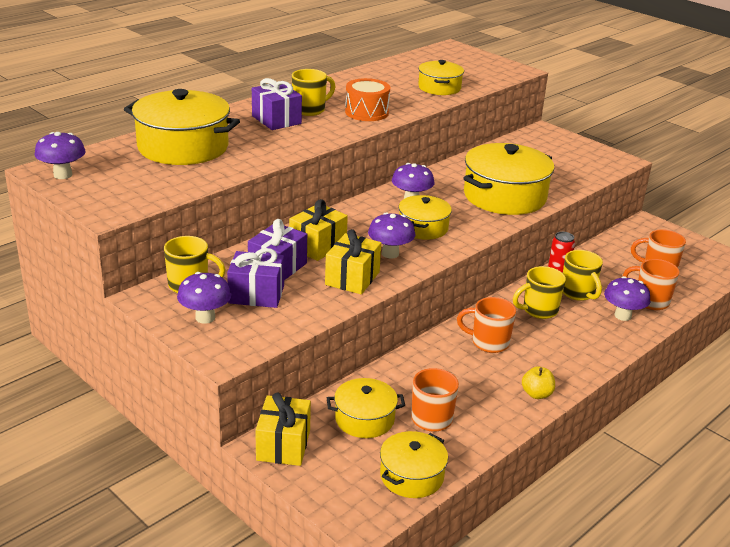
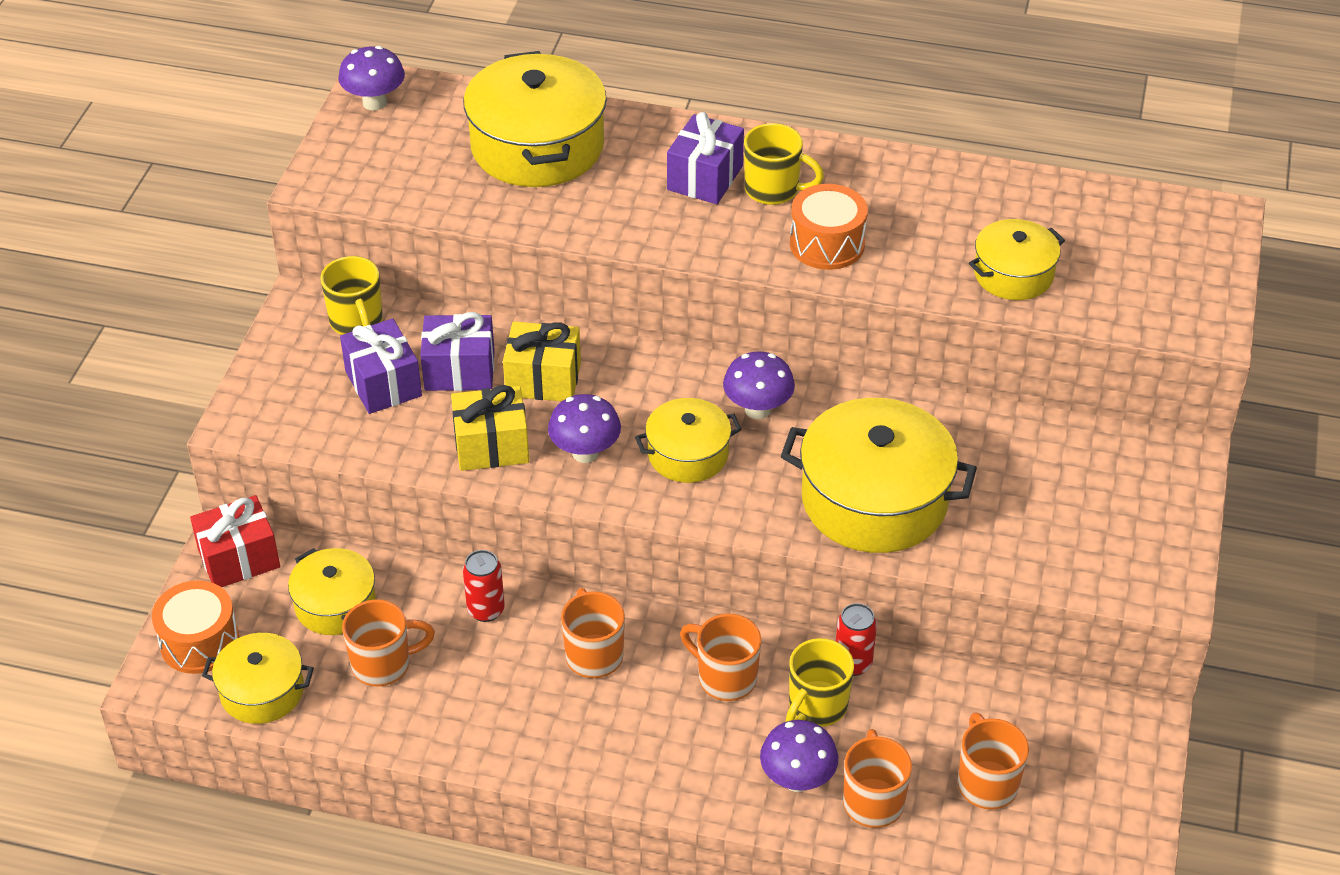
camera: 60 degrees right, 15 degrees up
(205, 317) = (301, 369): purple mushroom -> none
(283, 445) = (239, 558): yellow gift -> red gift
(342, 489) = (199, 642): none -> orange drum
(422, 365) = (486, 610): none -> red can
(536, 394) = (513, 748): yellow apple -> none
(539, 310) = (725, 678): yellow mug -> orange mug

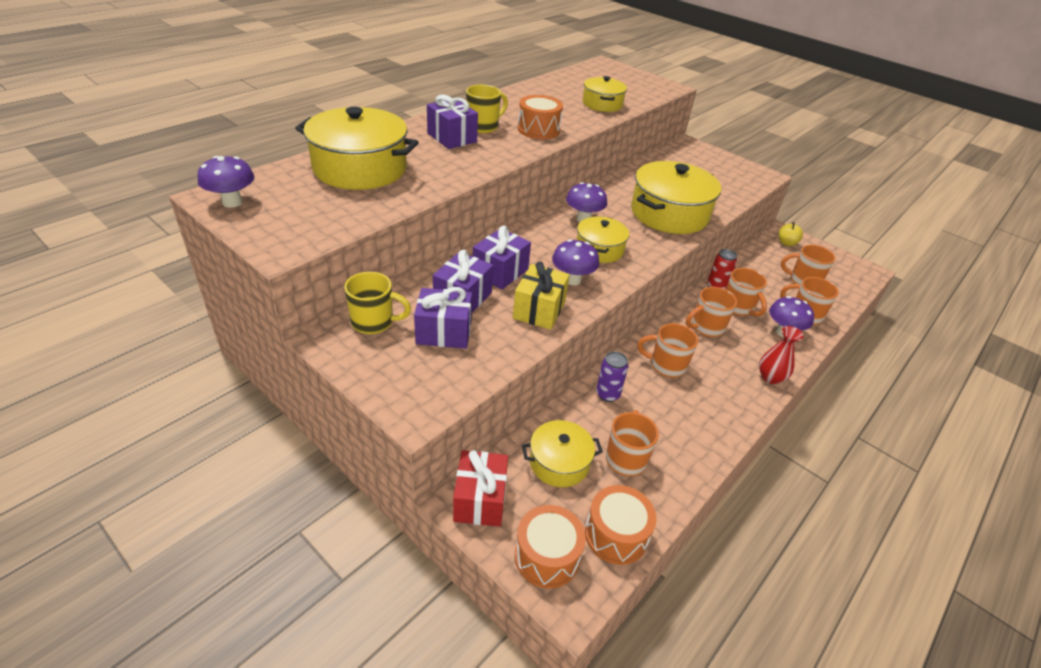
camera: 65 degrees left, 5 degrees down
(262, 691) = (616, 535): yellow pot -> orange drum
(486, 610) = (607, 394): red can -> purple can
(543, 379) = (500, 272): yellow gift -> purple gift
(662, 784) = (770, 377): none -> red vase
(816, 707) = (738, 308): yellow mug -> orange mug
(1106, 735) = (786, 243): none -> yellow apple

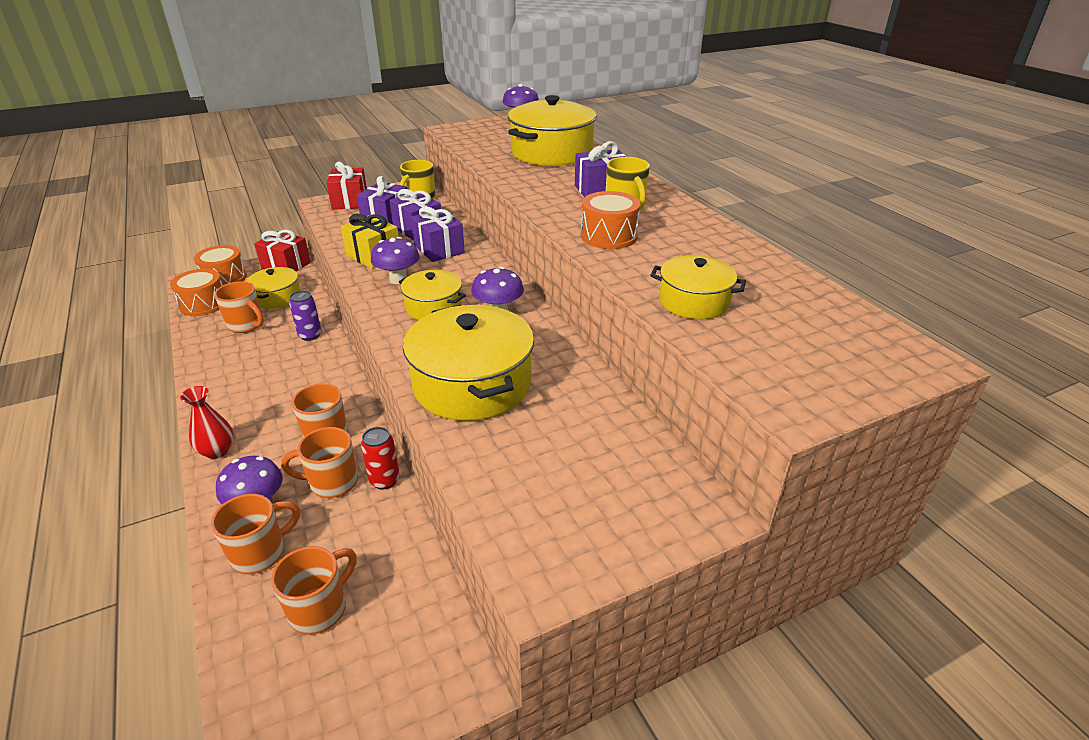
camera: 115 degrees right, 5 degrees down
(403, 386) = (350, 201): none -> red gift
(666, 366) = (306, 380): orange mug -> none
(786, 243) = (429, 661): yellow apple -> none

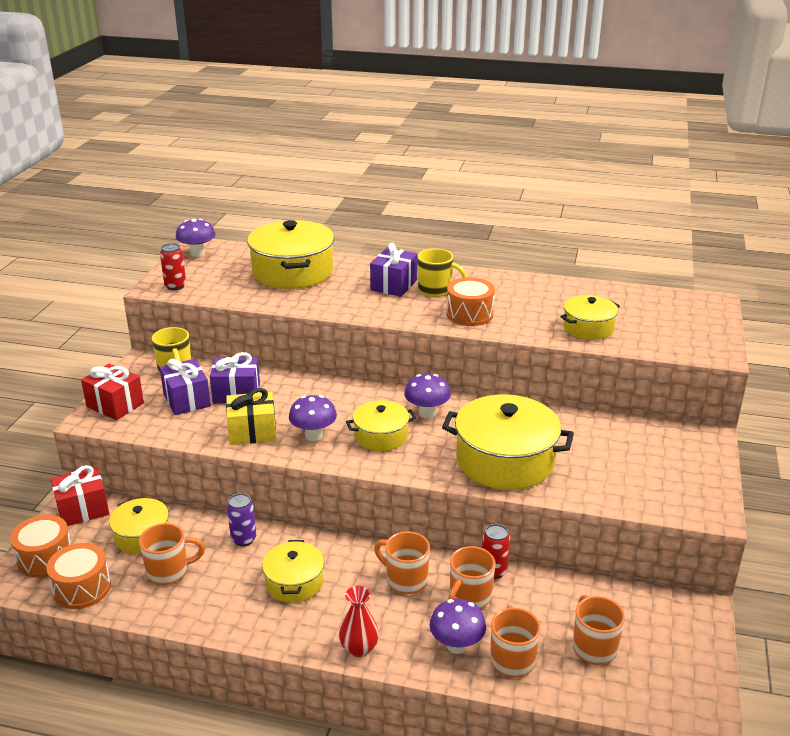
camera: 50 degrees left, 5 degrees down
(277, 381) = (294, 582): none -> yellow pot
(439, 249) = (289, 398): purple gift -> none
(461, 132) = (175, 286): none -> red can

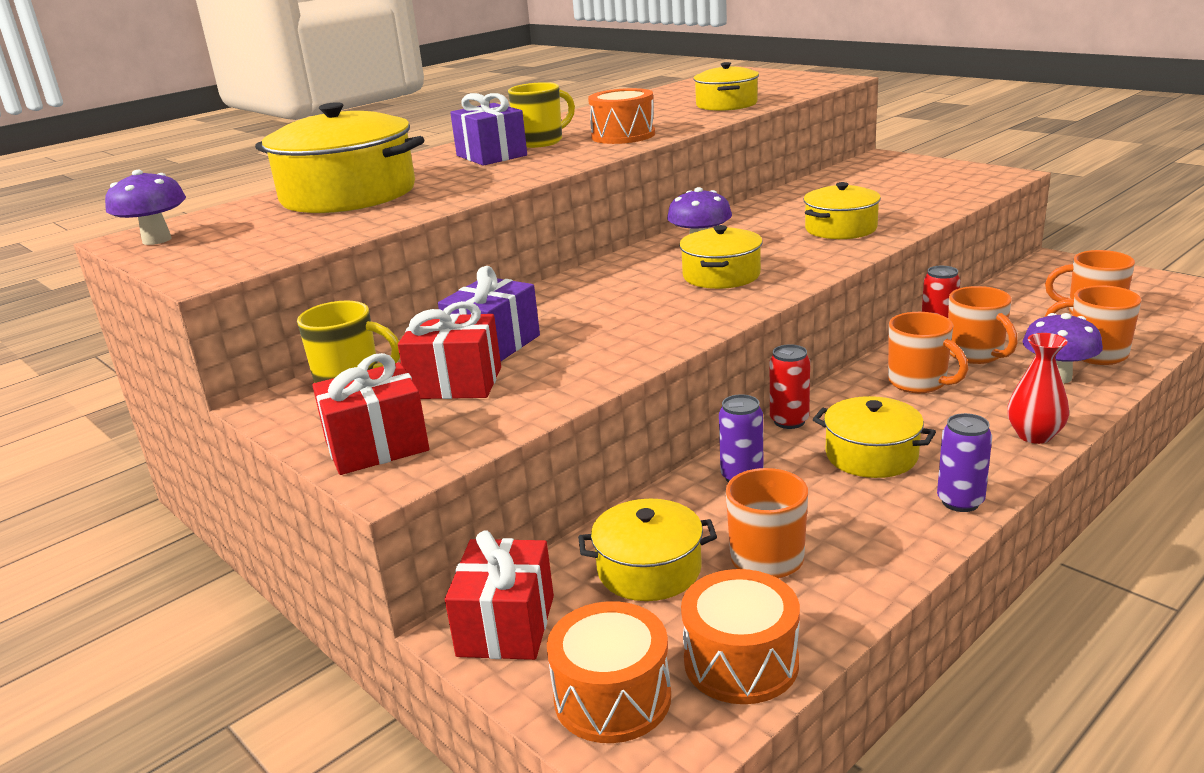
camera: 55 degrees left, 5 degrees down
(175, 286) = (232, 261): red can -> red can (789, 421)
(186, 400) = (455, 383): purple gift -> red gift
(252, 432) = (612, 347): yellow gift -> none
(258, 630) = (960, 502): none -> purple can
(313, 435) = (672, 311): purple mushroom -> none
(405, 580) = (919, 383): orange mug -> orange mug turned 105 degrees counterclockwise
(505, 460) = (840, 229): yellow pot -> yellow pot, size x0.56

